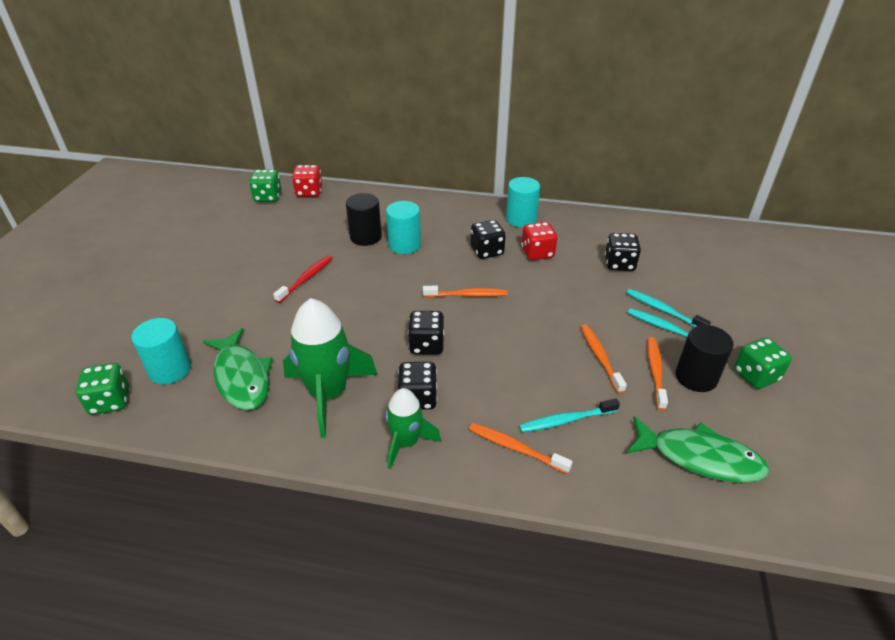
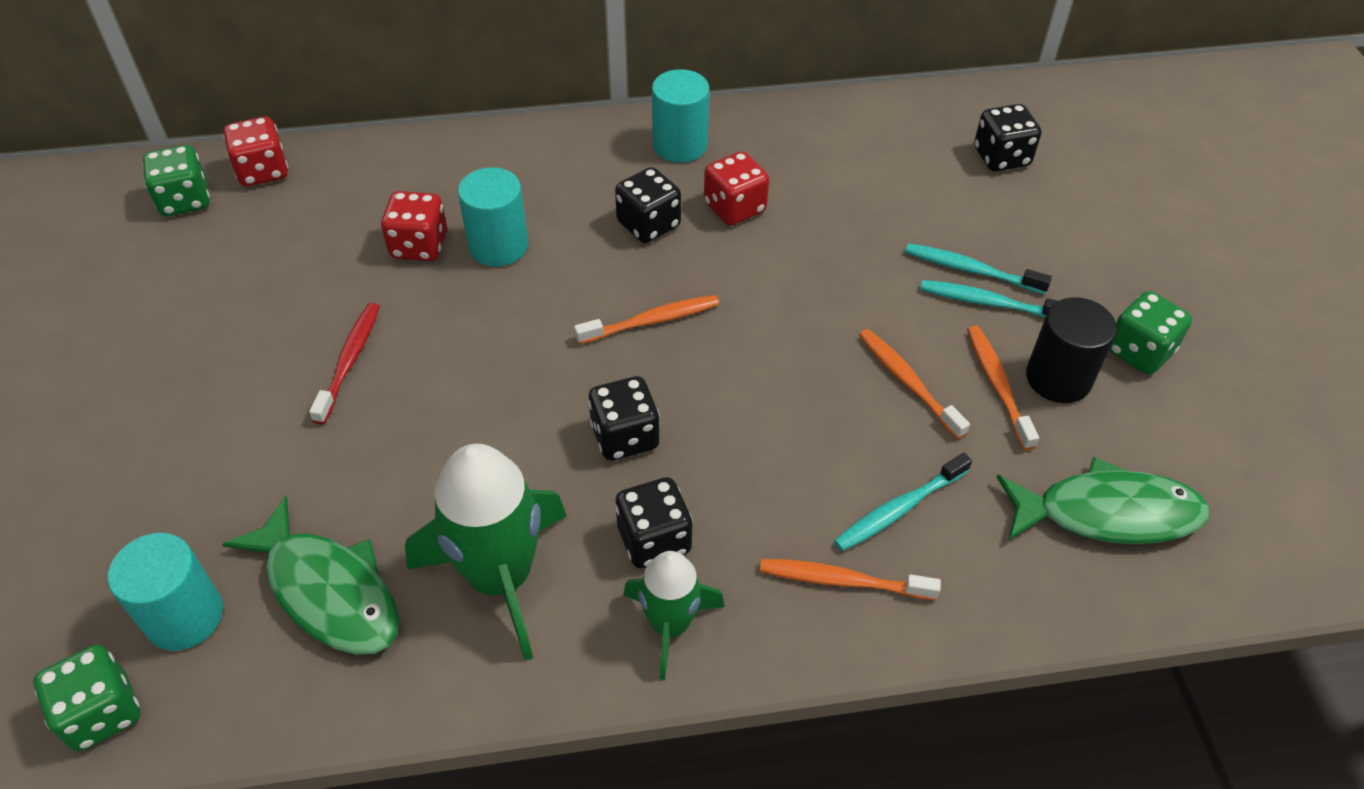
camera: 20 degrees left, 10 degrees up
(365, 237) = (419, 245): black cylinder -> red dice
(619, 264) = (874, 198): black dice -> black dice (1001, 157)

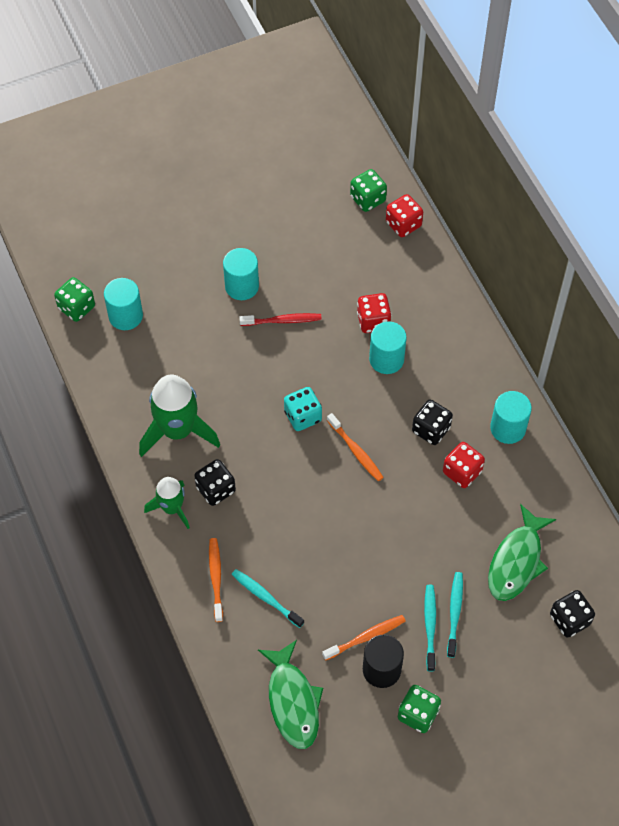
camera: 75 degrees right, 10 degrees up
(241, 404) = (242, 286): none -> turquoise cylinder
(328, 591) = (152, 365): green fish -> green fish (516, 561)
(555, 376) = (303, 416): none -> turquoise dice
(625, 437) = (273, 460): black dice -> none
(907, 382) = (353, 590): orange toothbrush -> none

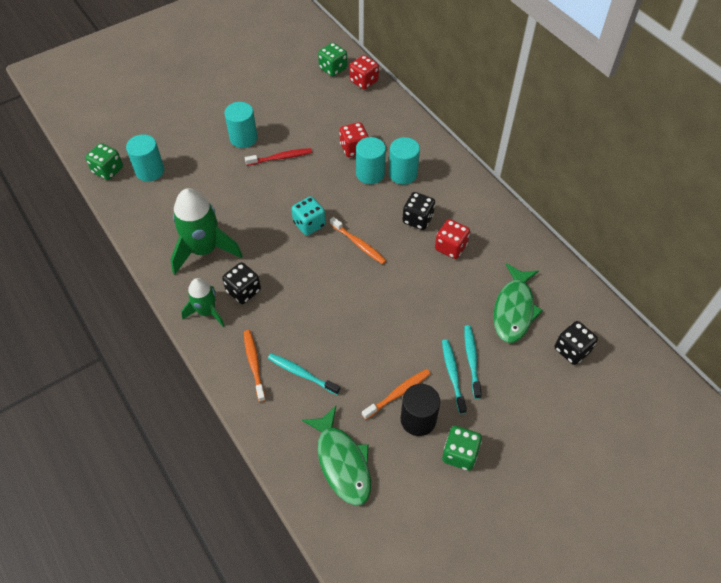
camera: 10 degrees left, 5 degrees down
(508, 428) = (480, 210): turquoise cylinder -> turquoise cylinder (403, 174)

